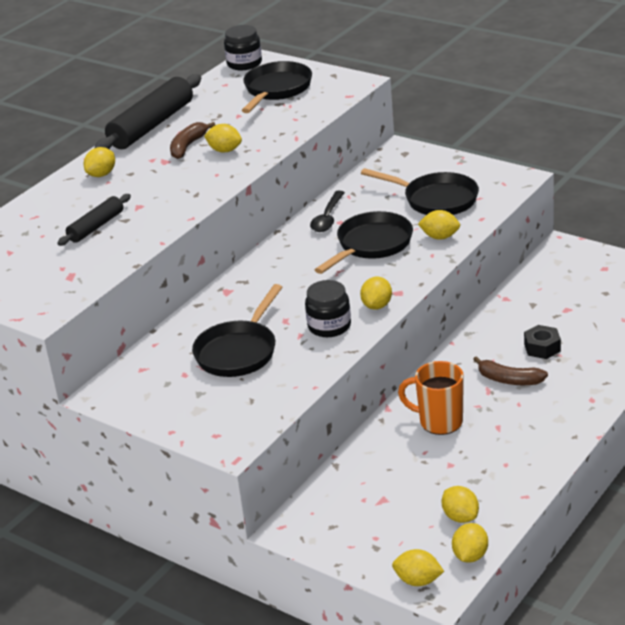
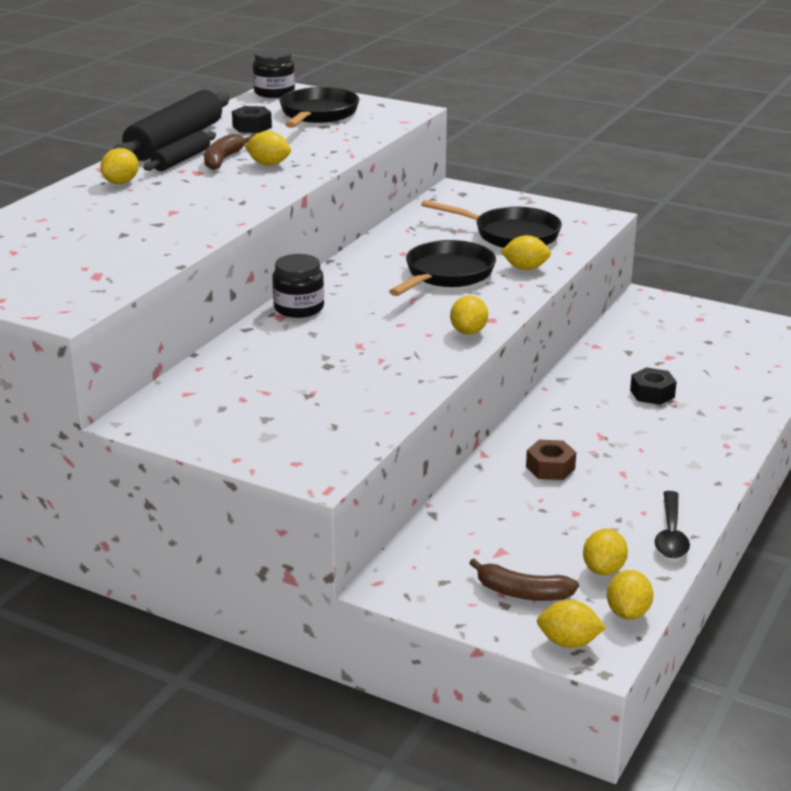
camera: 10 degrees left, 5 degrees down
(96, 227) = (122, 229): black rolling pin -> black rolling pin (181, 160)
(218, 106) = (252, 127): none -> black nut
(239, 351) = (308, 376): black pan -> none
(328, 218) = (387, 249): black spoon -> black spoon (671, 534)
(329, 326) = (415, 351): black jar -> black jar (299, 308)
(439, 422) = (550, 468): orange mug -> brown nut
(460, 517) = (603, 569): yellow lemon -> yellow lemon turned 60 degrees clockwise
(509, 380) = (623, 425): brown banana -> brown banana (523, 593)

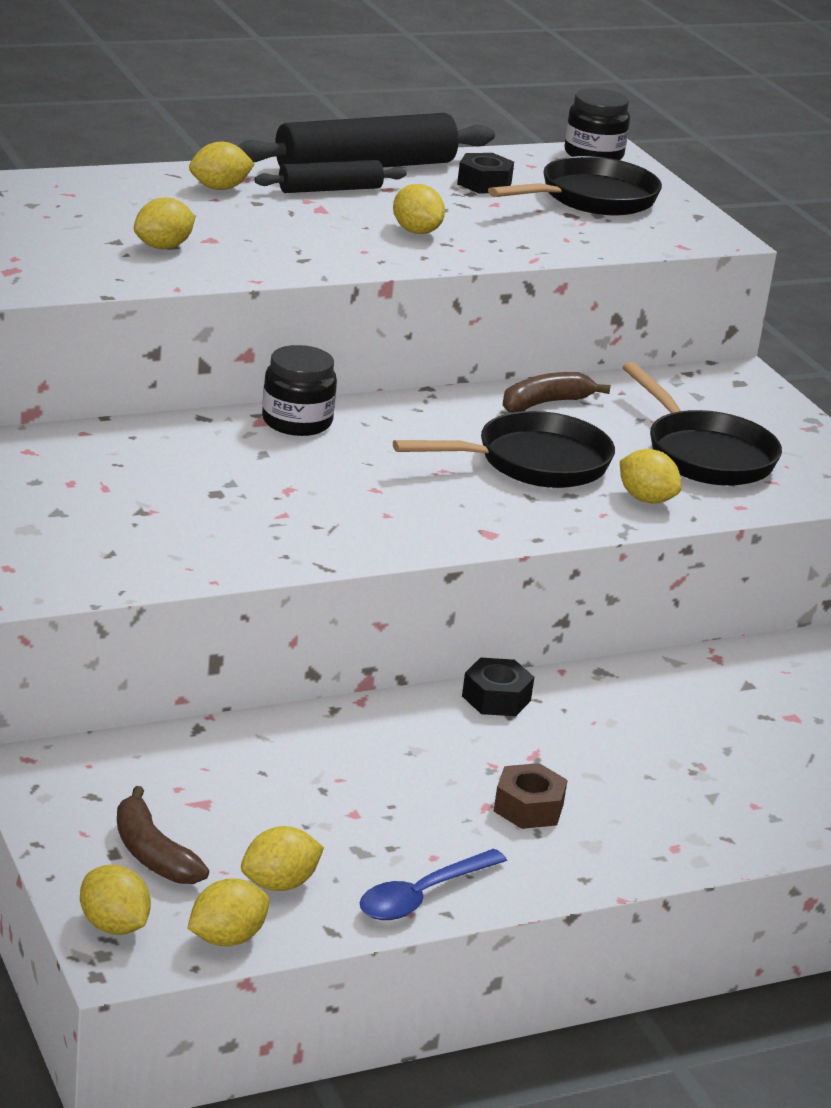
camera: 35 degrees right, 0 degrees up
(223, 160) = (376, 207): brown banana -> brown banana (545, 403)
(468, 332) = (437, 533): yellow lemon -> yellow lemon (163, 247)
(550, 468) = (410, 754): brown nut -> brown nut (528, 808)
(652, 393) = (688, 744): black nut -> black nut (496, 698)
(671, 534) = (422, 896): black spoon -> blue spoon

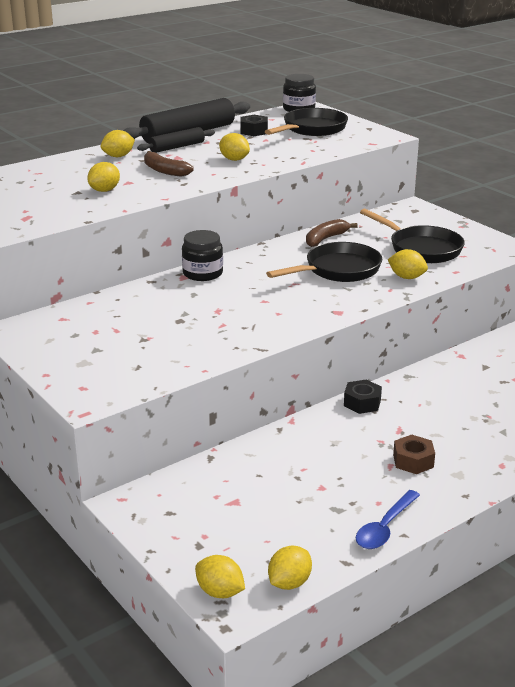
camera: 10 degrees left, 0 degrees up
(152, 854) = (221, 540): brown banana -> brown banana (164, 171)
(279, 884) = (302, 540): yellow lemon -> none

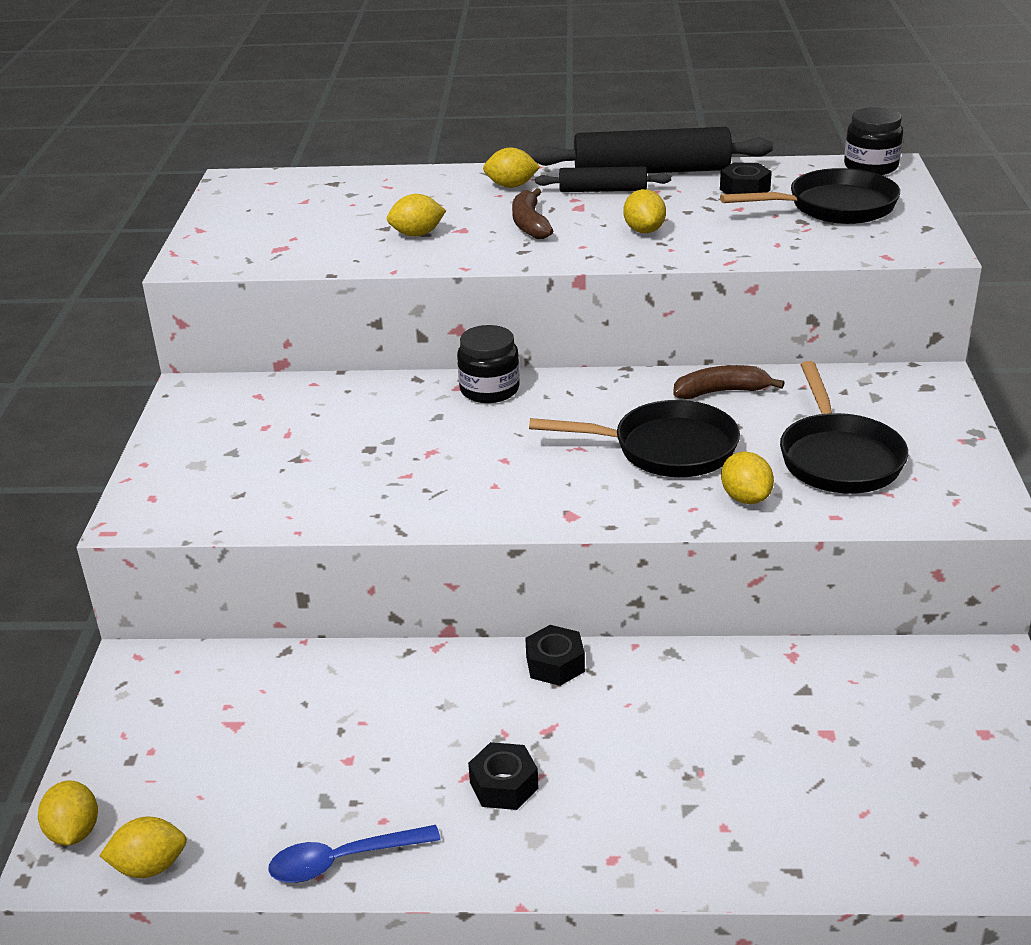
camera: 40 degrees right, 5 degrees up
(413, 461) = (504, 785): brown nut -> black nut

